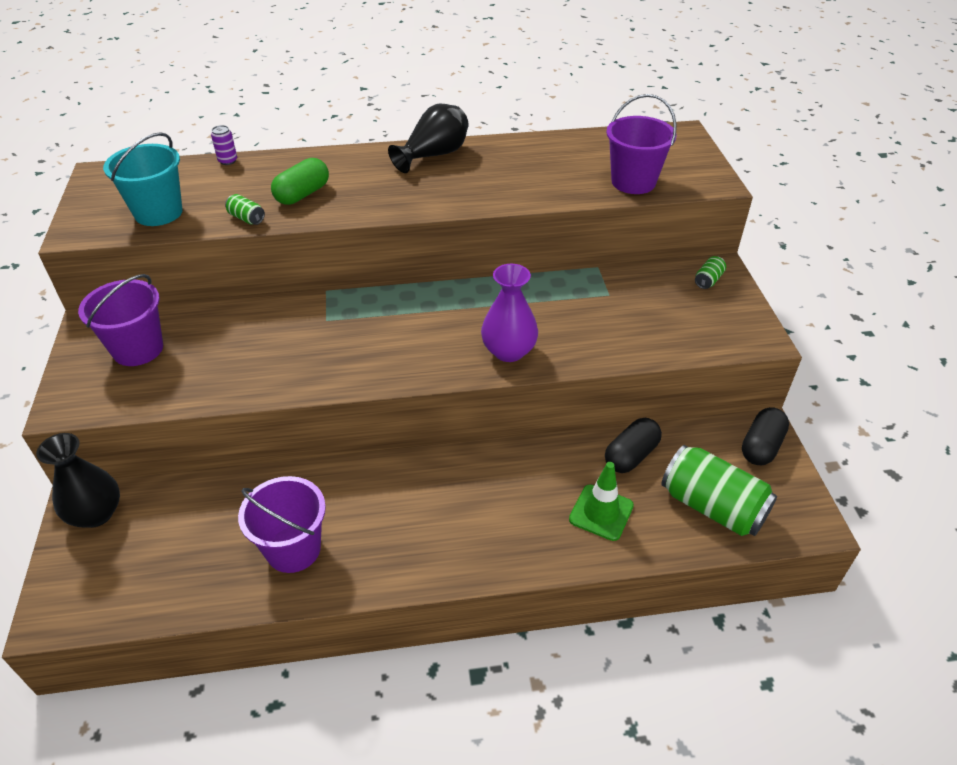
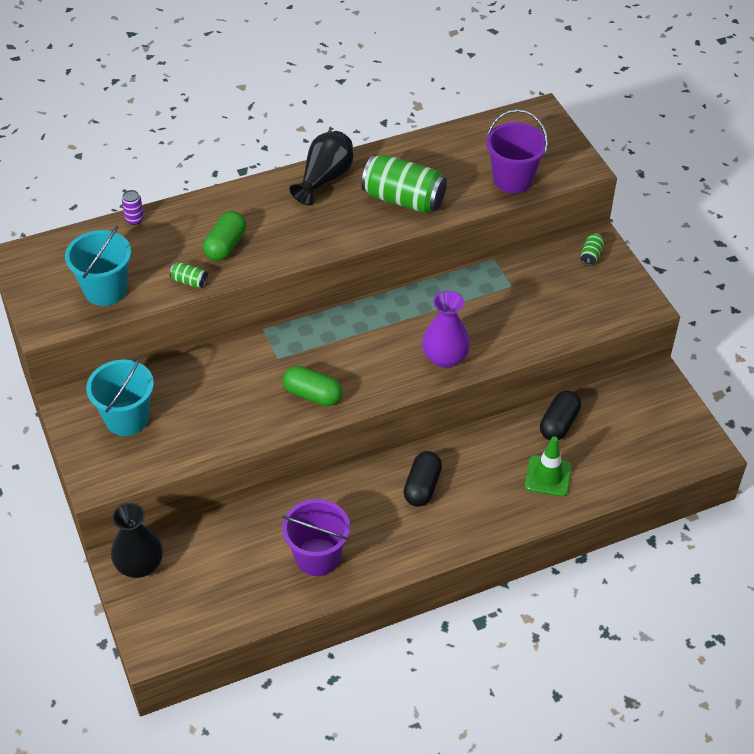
camera: 15 degrees left, 5 degrees up
(138, 349) = (127, 418): purple bucket -> turquoise bucket
(345, 362) = (312, 395): none -> green capsule
(712, 506) = (632, 453): green can -> green can (403, 199)
(761, 446) = (660, 394): black capsule -> black capsule (422, 487)

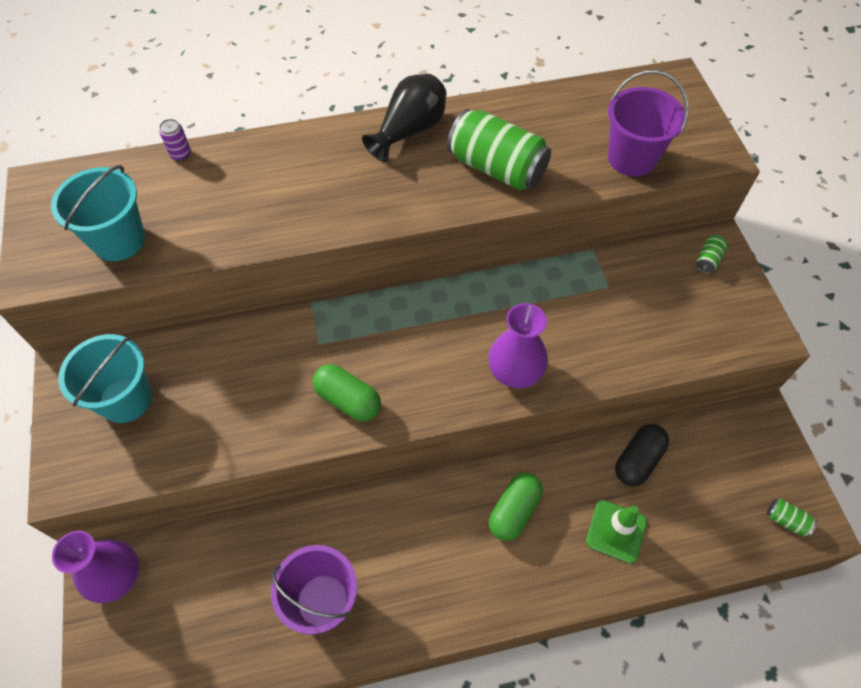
camera: 10 degrees right, 10 degrees up
(139, 565) = (117, 576): black vase -> purple vase
(189, 281) = (219, 242): green can -> green can (786, 520)
(226, 246) = (274, 201): green capsule -> green capsule (514, 511)
(422, 487) = (464, 522): black capsule -> none

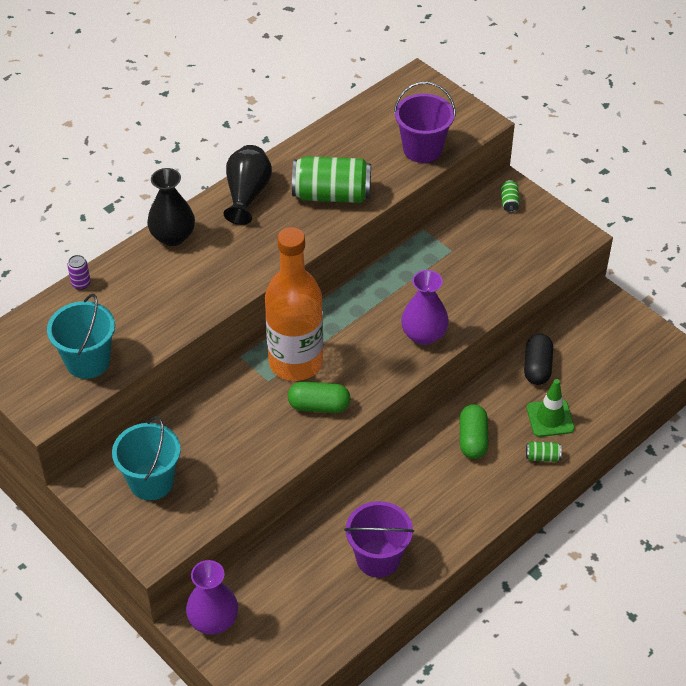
camera: 30 degrees left, 10 degrees down
(304, 144) = (173, 236): none -> black vase
(360, 337) = (295, 362): none -> orange bottle
(786, 520) = (656, 358): green can -> green can (542, 457)

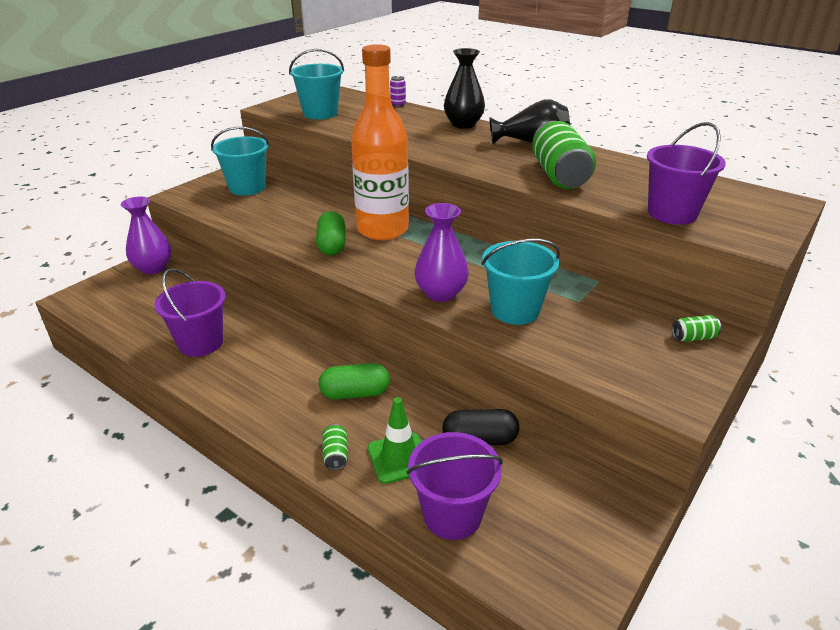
camera: 80 degrees right, 15 degrees down
(457, 292) = (515, 310): none -> turquoise bucket
(605, 395) = (452, 514): none -> purple bucket

